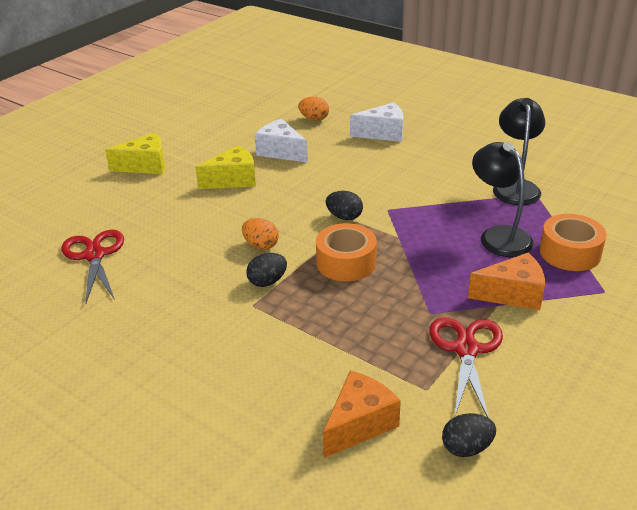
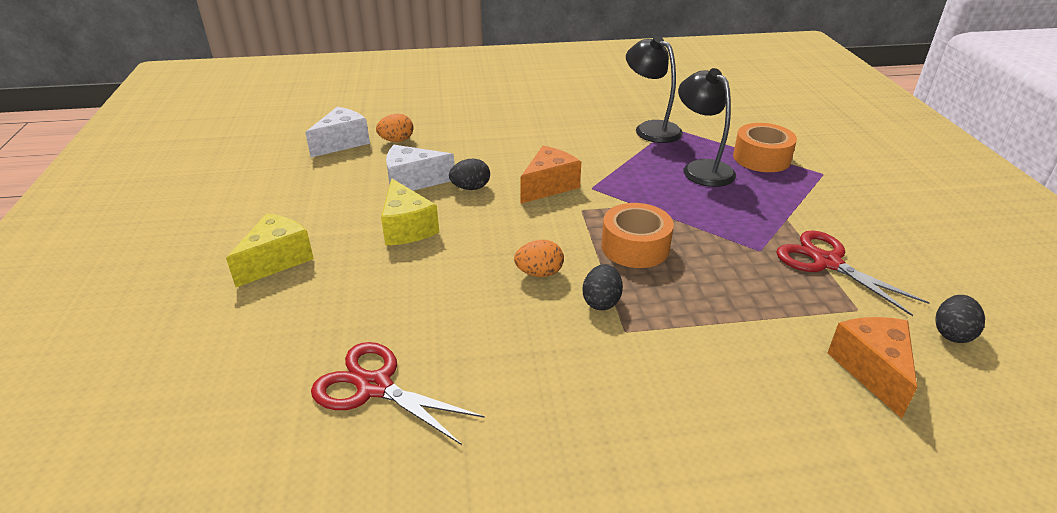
camera: 45 degrees left, 0 degrees up
(233, 180) = (407, 228): yellow cheese -> yellow cheese turned 135 degrees clockwise
(344, 217) = (568, 210): black egg -> black egg (470, 188)
(383, 133) = (482, 129): white cheese -> white cheese (342, 143)
(499, 236) = (701, 168): black lamp -> black lamp turned 45 degrees clockwise
(512, 294) = (782, 205): orange cheese -> orange cheese (549, 186)

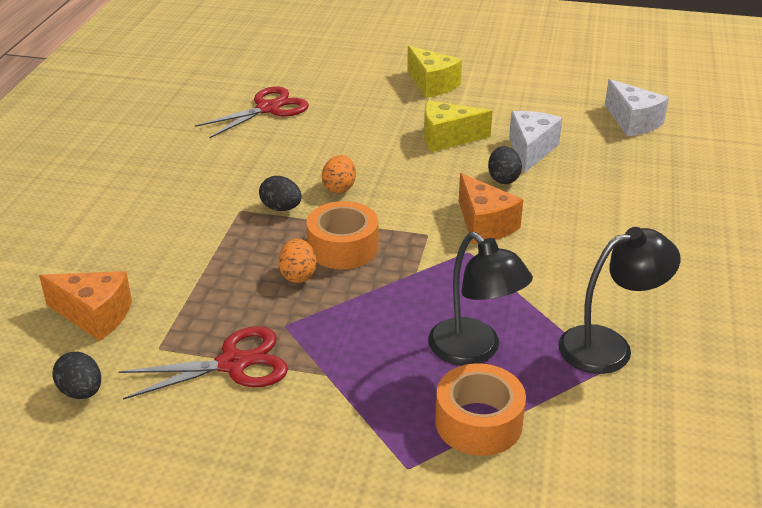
camera: 110 degrees right, 0 degrees up
(396, 140) = (629, 151): orange egg -> orange egg (298, 275)
(701, 168) = (474, 351): black lamp -> black lamp turned 60 degrees clockwise

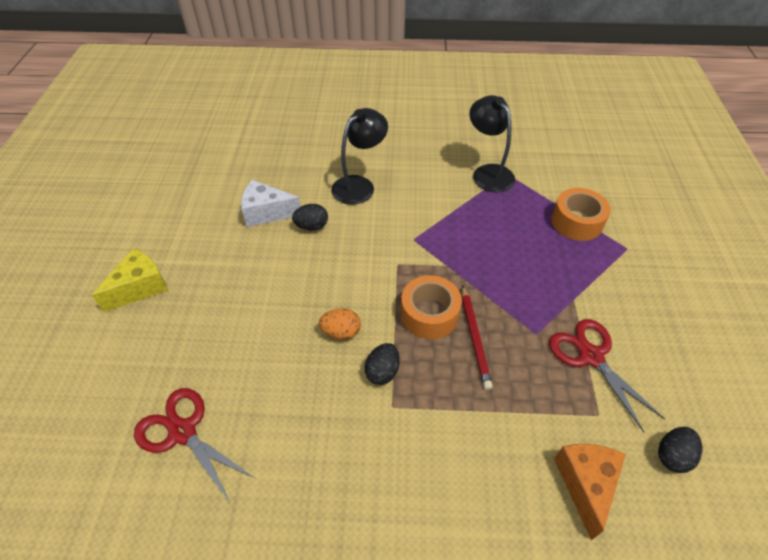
camera: 100 degrees left, 15 degrees up
(298, 275) = (475, 337): orange egg -> red pencil
(447, 138) = (248, 266): yellow cheese -> none
(474, 351) = (517, 228): black lamp -> black lamp (359, 185)
(485, 225) = (377, 233): orange cheese -> none
(633, 122) = (220, 160): white cheese -> none

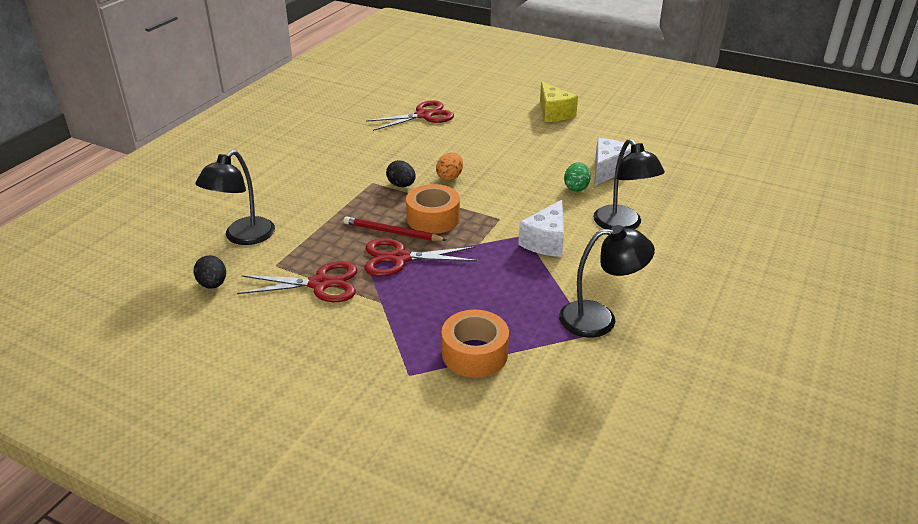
camera: 115 degrees right, 15 degrees down
(312, 226) = (576, 187): black egg -> green egg
(414, 223) = (546, 242): none -> white cheese
(509, 313) = (399, 258): none -> red scissors
(585, 484) = (243, 237): orange cheese -> black lamp

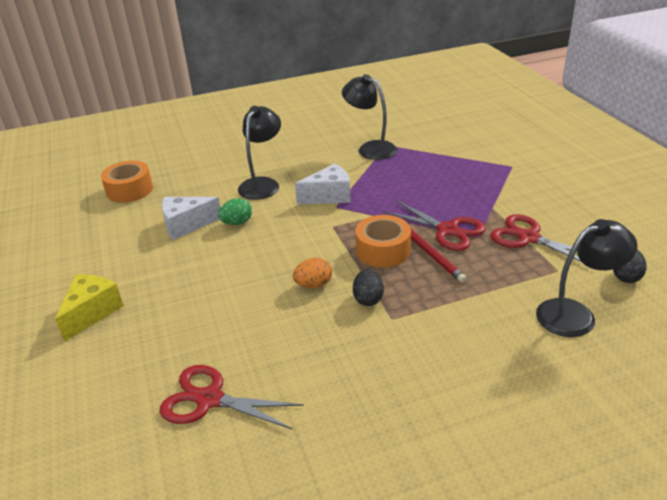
camera: 135 degrees left, 0 degrees up
(474, 354) = (463, 160): orange tape -> orange tape (129, 190)

